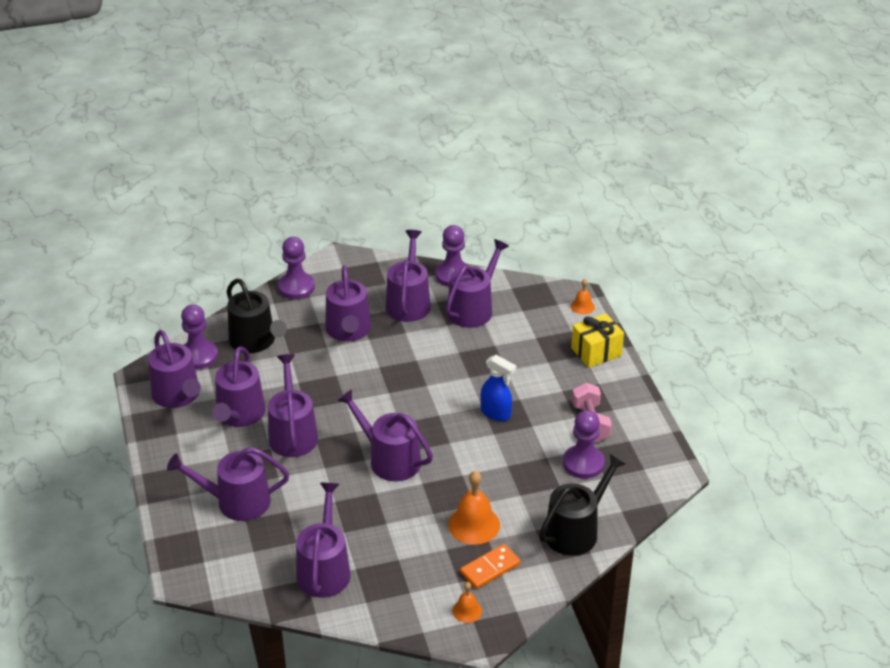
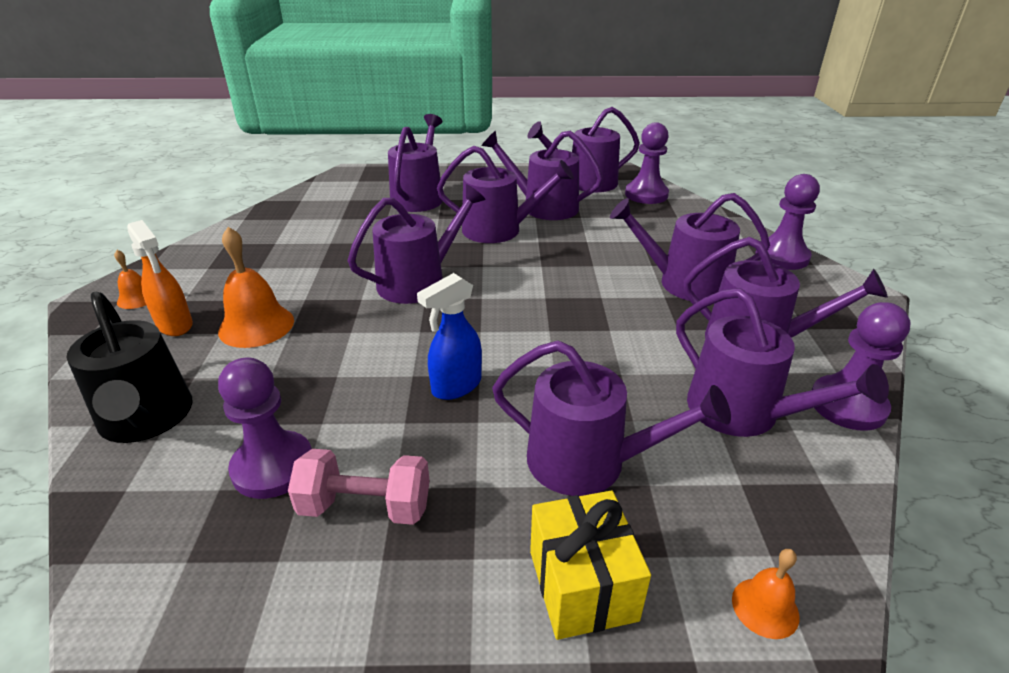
camera: 105 degrees right, 5 degrees down
(255, 341) = (668, 223): black watering can -> none
(324, 569) = (291, 227): purple watering can -> purple watering can (588, 461)
(490, 568) = (175, 325): orange domino -> orange spray bottle

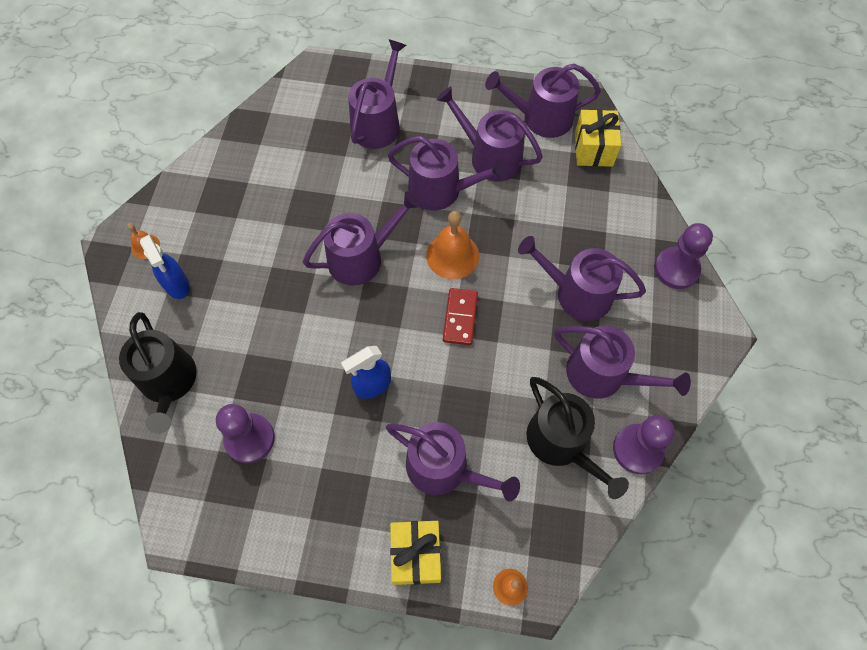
camera: 10 degrees right, 30 degrees up
(175, 325) = (177, 285): orange spray bottle -> blue spray bottle
(256, 325) = (235, 295): orange bell -> orange bell (452, 255)
(365, 506) = (303, 480): pink dumbbell -> none
(555, 315) = (460, 317): none -> red domino
(646, 195) = (593, 149): purple pawn -> yellow gift
(743, 412) = (561, 443): purple watering can -> black watering can

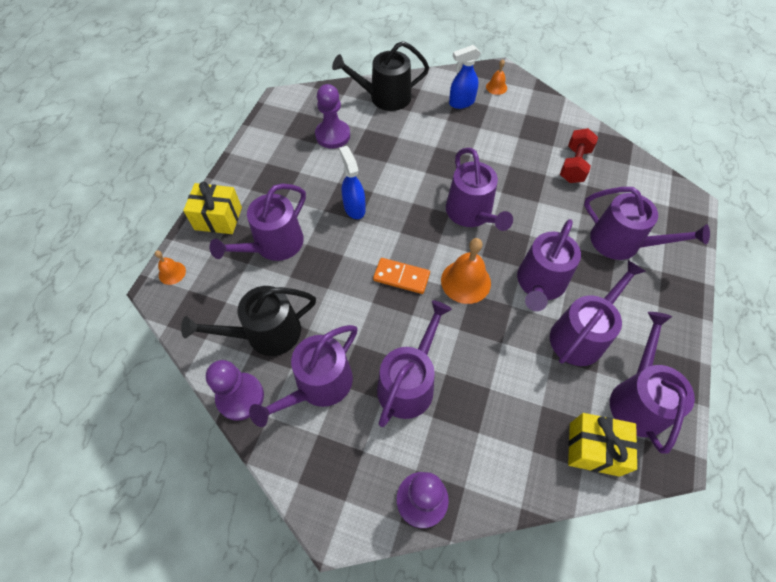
camera: 100 degrees right, 5 degrees down
(277, 162) = (574, 165): none -> red dumbbell
(460, 317) = (401, 277): red domino -> orange domino

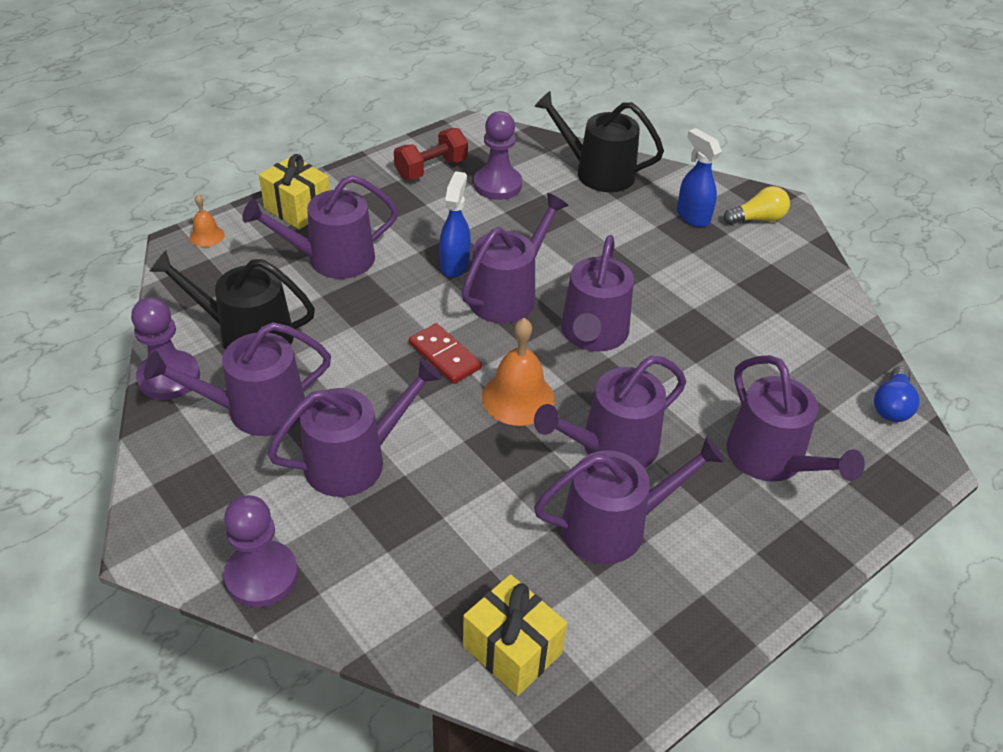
camera: 30 degrees right, 15 degrees down
(401, 277) = (444, 356): orange domino -> red domino
(461, 102) = (692, 216): blue spray bottle -> blue spray bottle turned 45 degrees clockwise
(496, 87) = (757, 219): orange bell -> yellow light bulb
(574, 165) = (786, 346): red dumbbell -> red dumbbell (431, 169)
(637, 399) = (623, 633): purple watering can -> purple watering can (507, 295)
(649, 175) = (892, 405): none -> blue light bulb

